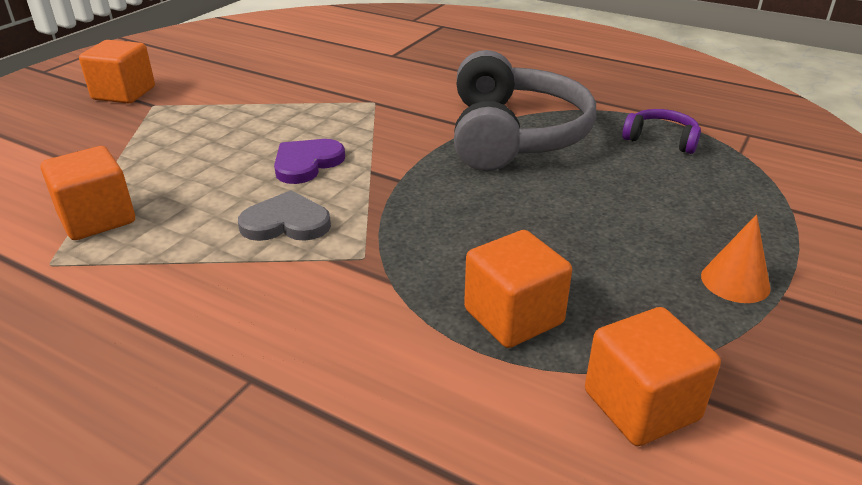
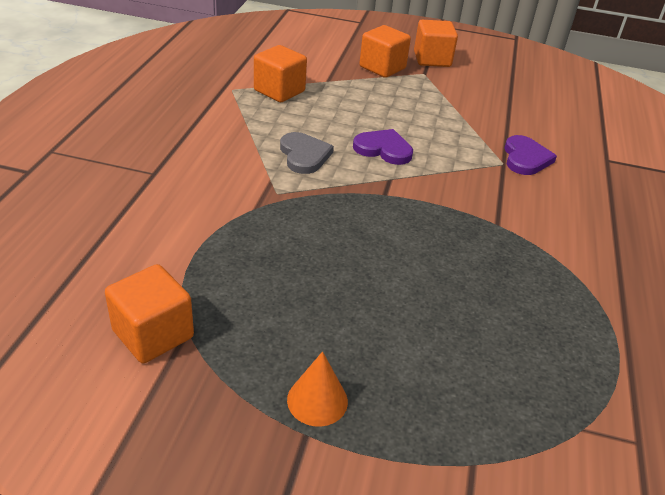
camera: 70 degrees right, 5 degrees up
(371, 89) = (525, 158): none -> purple heart
(513, 135) = (500, 248): grey headphones -> none
(513, 316) = (232, 267): orange cube -> orange cube (382, 68)
(661, 140) = (564, 357): purple headphones -> none

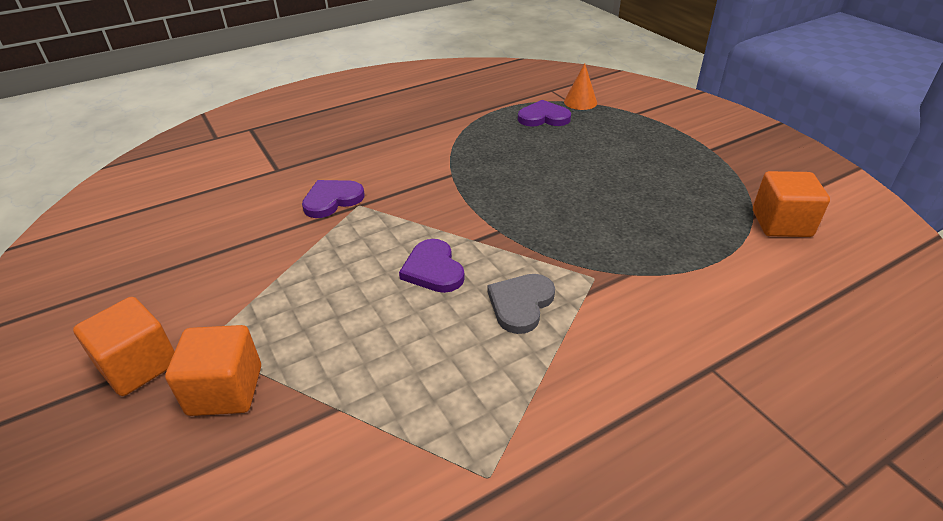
camera: 130 degrees left, 0 degrees up
(279, 91) = (426, 428): orange cube -> none
(317, 400) = (693, 156): orange cone -> orange cone (580, 102)
(554, 363) = (543, 117): none -> purple heart

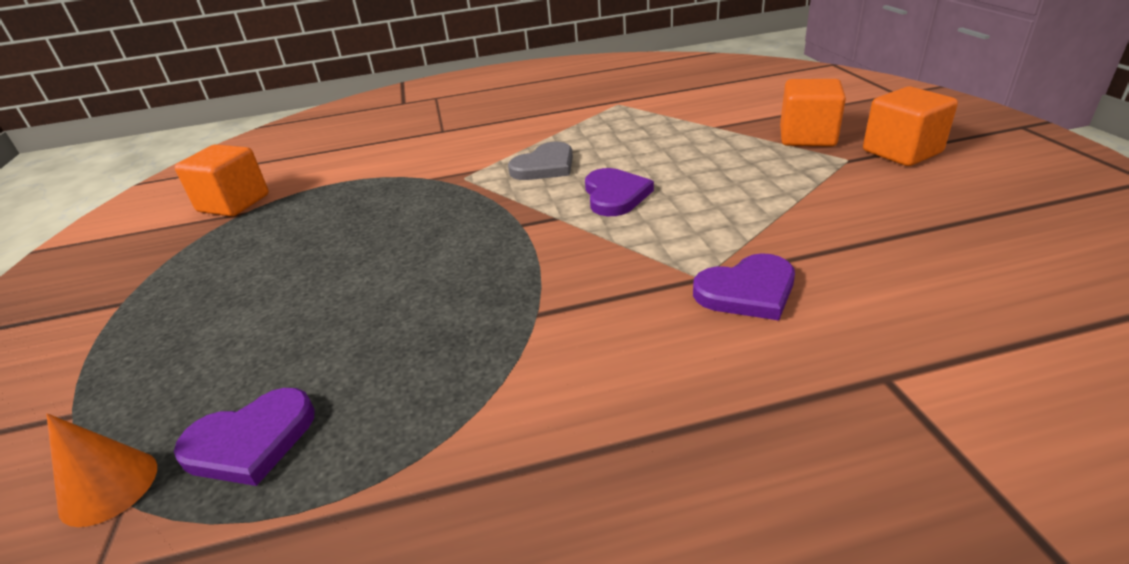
camera: 160 degrees left, 5 degrees down
(543, 117) = (250, 441): purple heart -> purple heart turned 45 degrees counterclockwise

